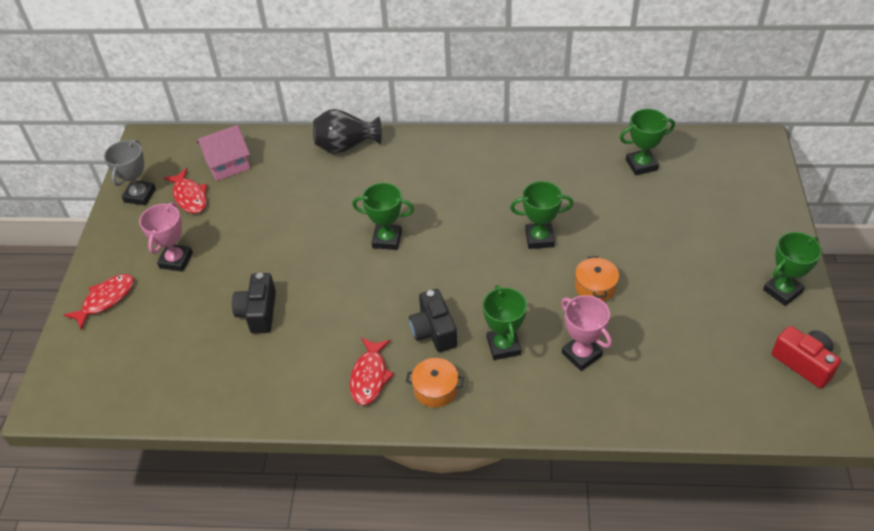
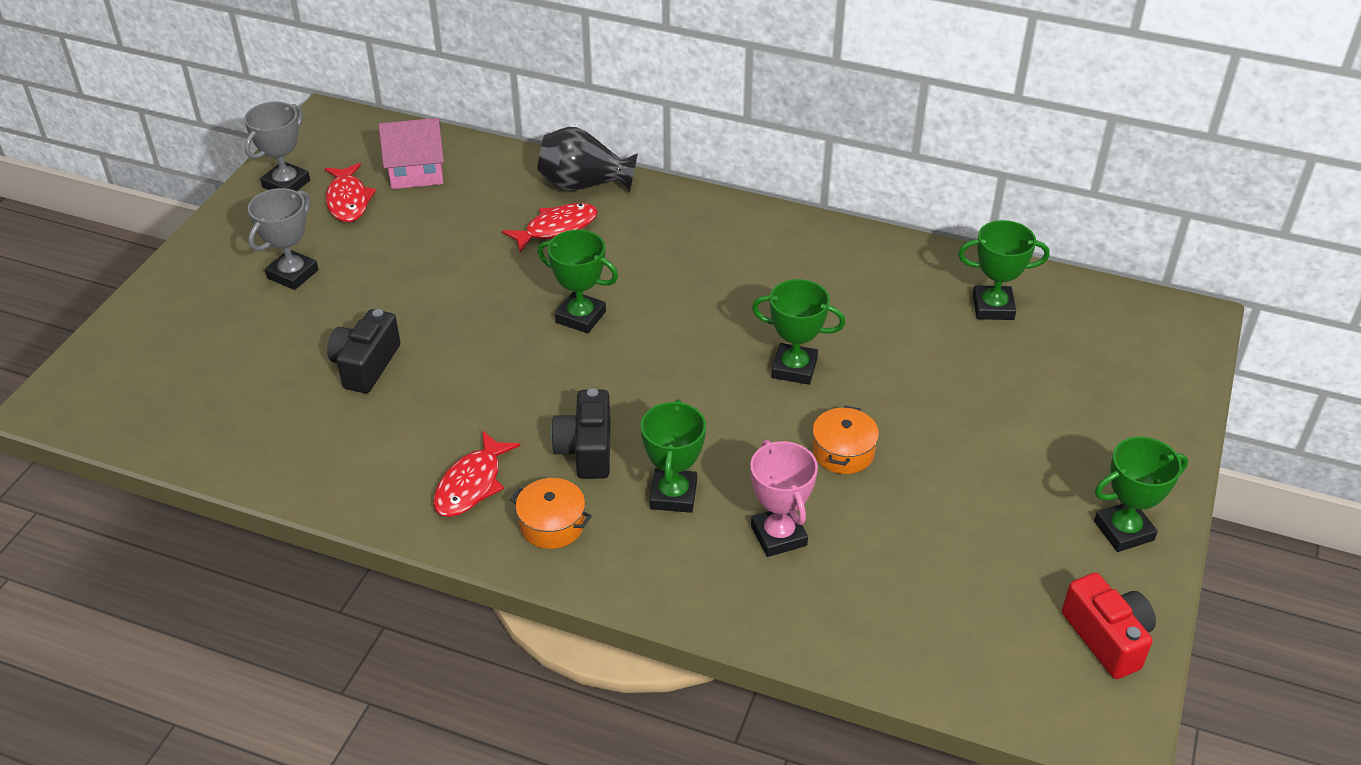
camera: 15 degrees right, 5 degrees down
(106, 300) = (182, 300): red fish -> red fish (556, 228)
(176, 260) = (292, 274): pink trophy -> grey trophy

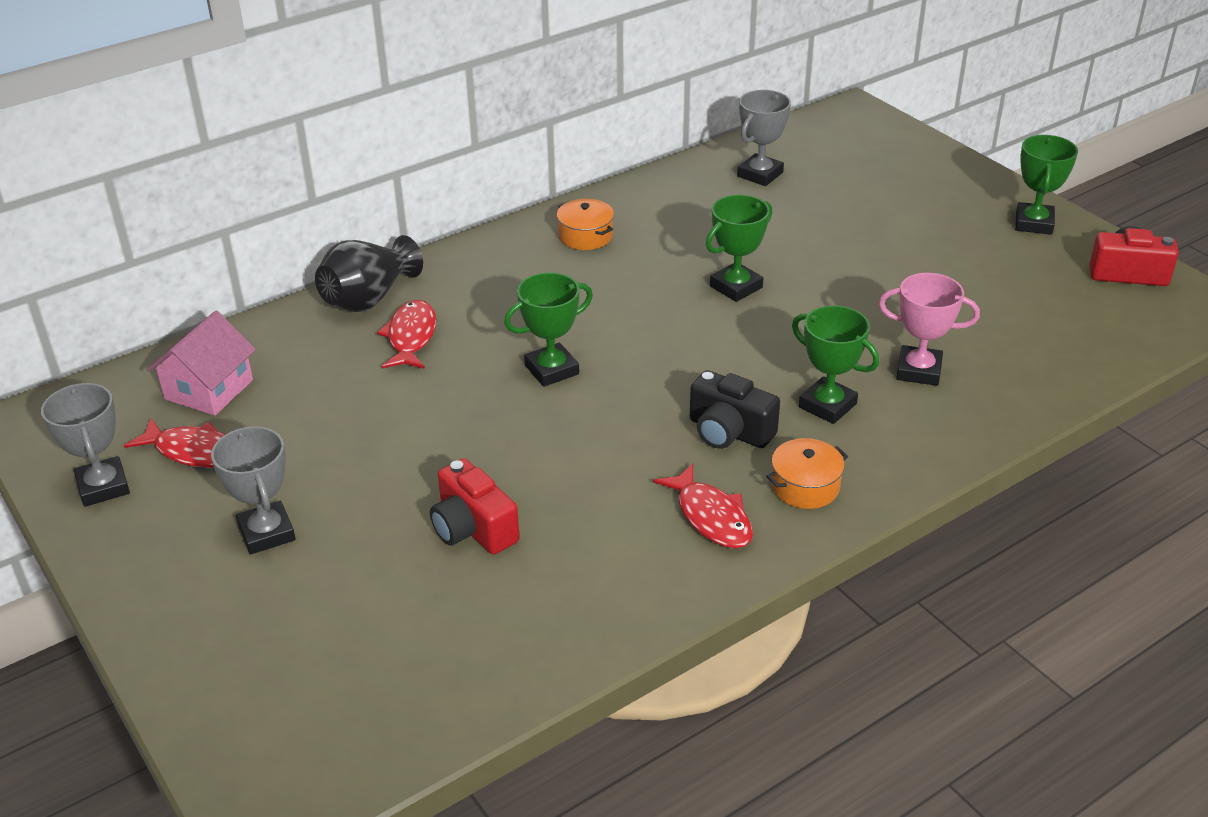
camera: 55 degrees left, 5 degrees down
(366, 365) = (473, 528): black camera -> red camera
(843, 452) = (853, 303): orange pot -> orange pot (585, 236)
(993, 307) = (760, 174): green trophy -> grey trophy

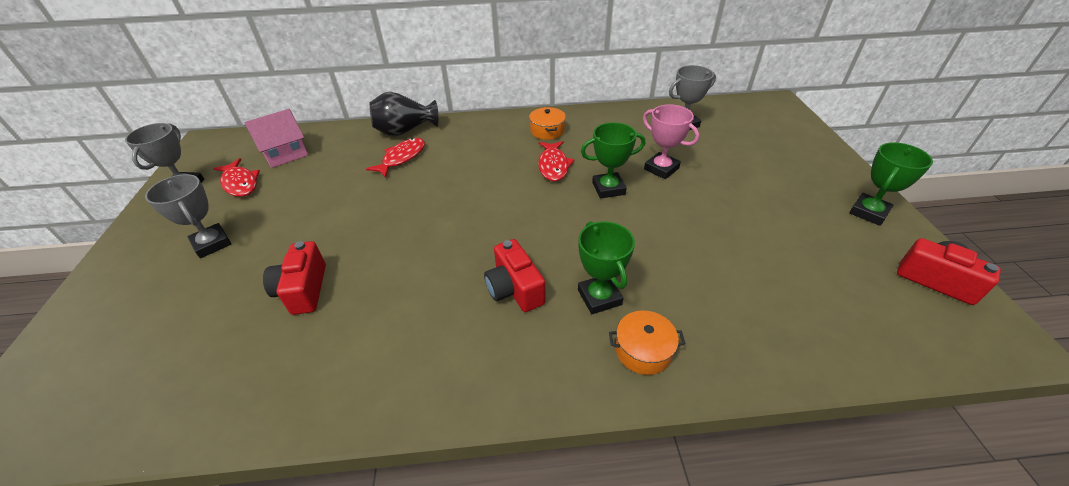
camera: 30 degrees right, 5 degrees up
(266, 533) = (212, 244): grey trophy -> grey trophy turned 45 degrees counterclockwise
(551, 370) = (451, 203): green trophy -> none
(711, 517) = (442, 352): red fish -> red fish (553, 166)
(729, 432) = (514, 289): black camera -> red camera
(805, 486) = (528, 358): orange pot -> orange pot (643, 350)
(918, 371) = (691, 297): pink trophy -> pink trophy (661, 169)

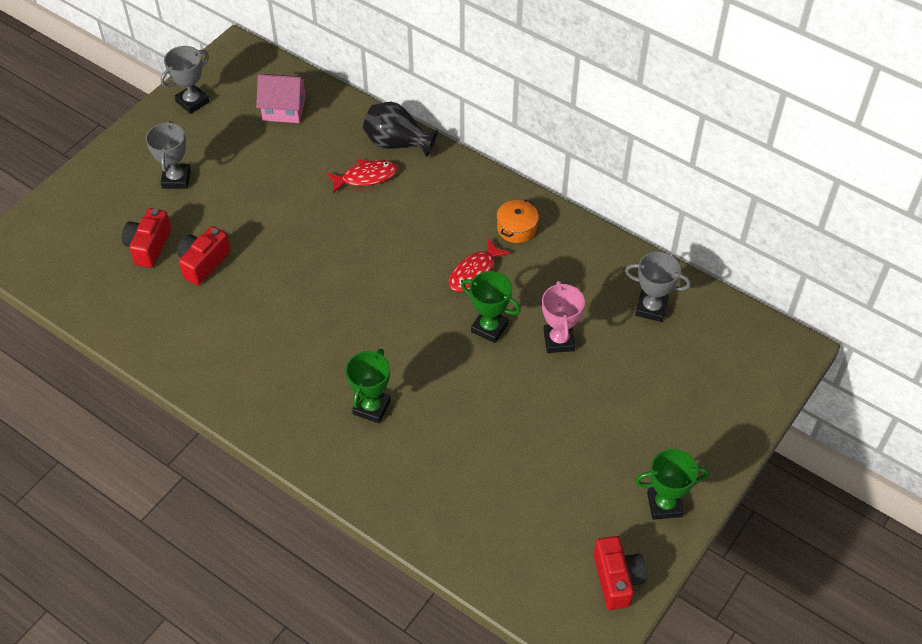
camera: 40 degrees right, 10 degrees up
(240, 183) = (230, 124): red fish -> none
(514, 289) = (326, 360): red camera -> red camera (149, 246)
(643, 350) = (355, 459): orange pot -> none

